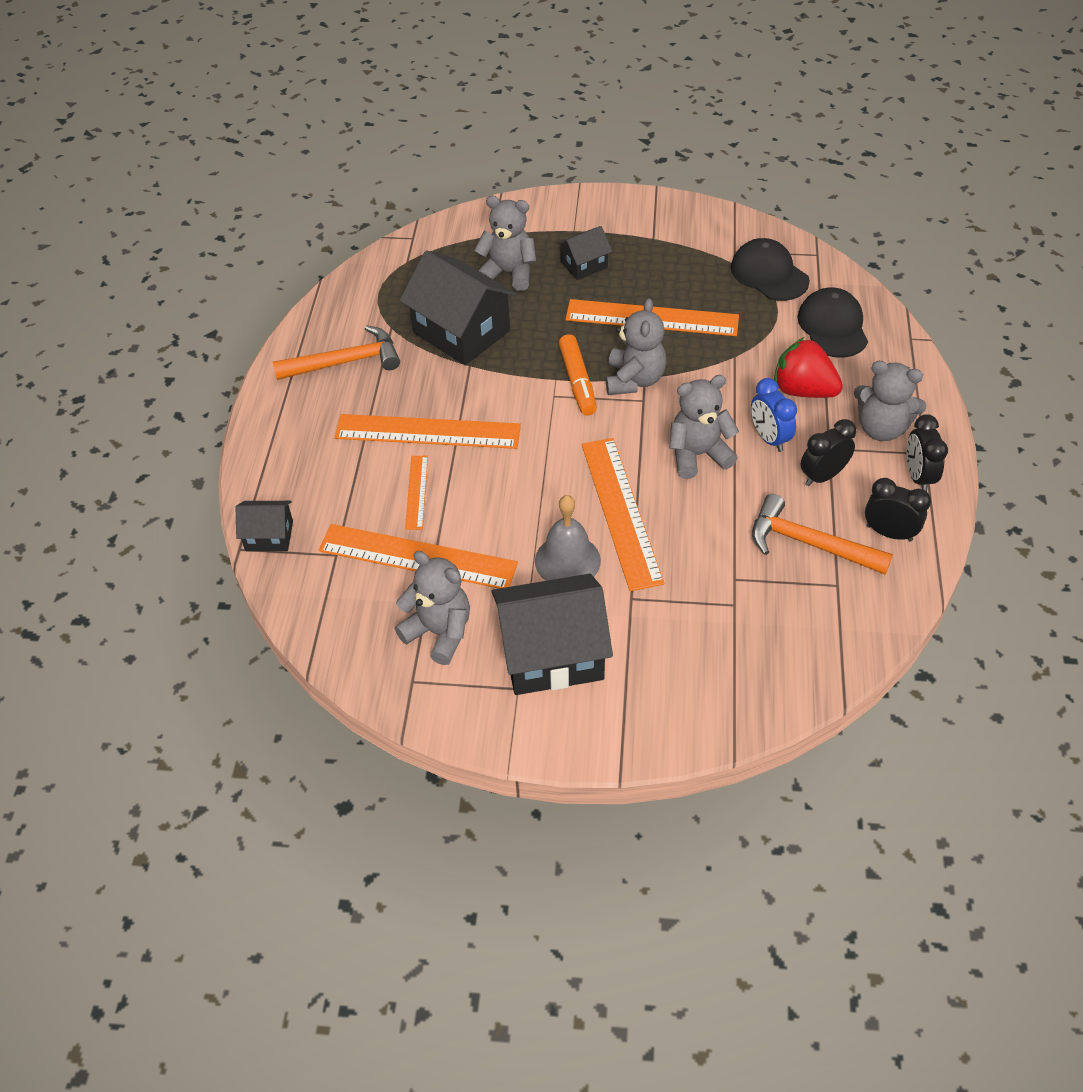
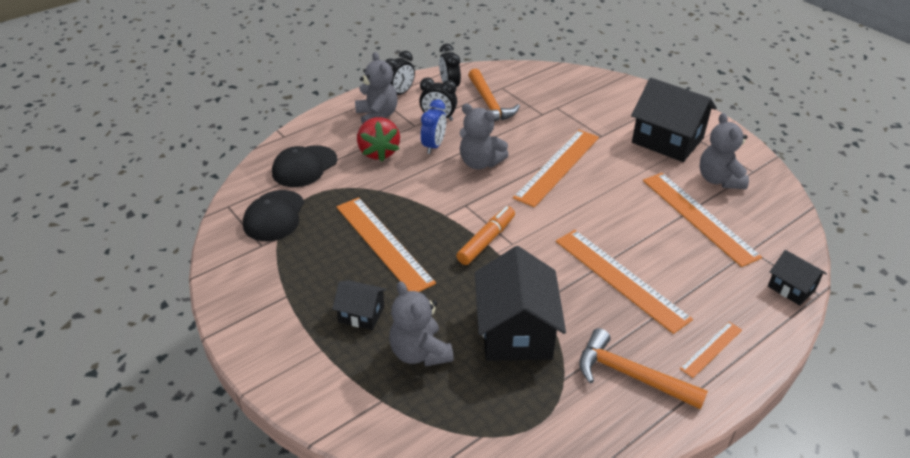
camera: 135 degrees left, 10 degrees down
(416, 492) = (665, 249): orange ruler -> orange ruler (711, 349)
(567, 560) = (614, 166): grey bell -> none
(634, 380) = (453, 218): grey teddy bear -> none

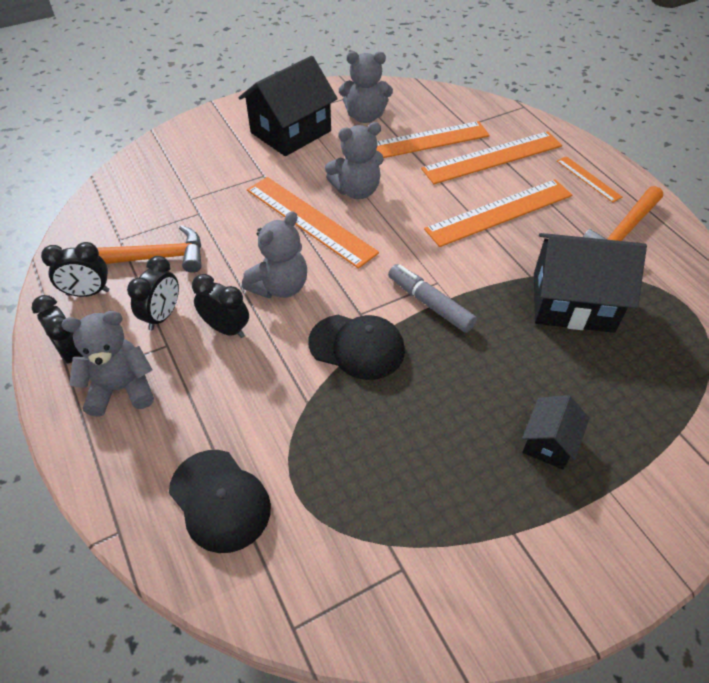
camera: 80 degrees left, 10 degrees up
(274, 216) = (336, 549): black cap -> black cap (357, 346)
(378, 152) = (217, 395): red strawberry -> none
(383, 243) = (421, 407): orange ruler -> orange ruler (492, 157)
(420, 352) = (607, 389): grey teddy bear -> grey teddy bear (356, 190)
(434, 146) = (226, 329): blue clock -> black clock
(486, 241) = (430, 304): orange marker -> grey marker
(791, 288) = (516, 117): black house -> none

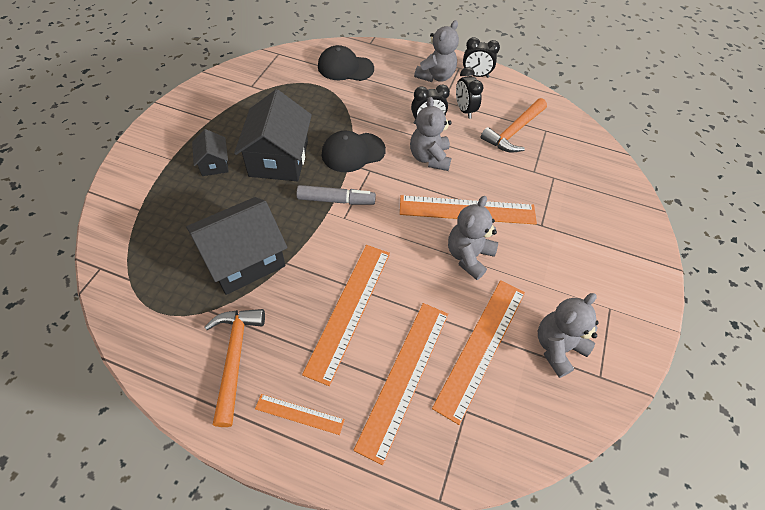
camera: 135 degrees right, 5 degrees up
(88, 293) = (513, 99): black clock -> none
(291, 132) = (583, 280): black house -> black house (279, 158)

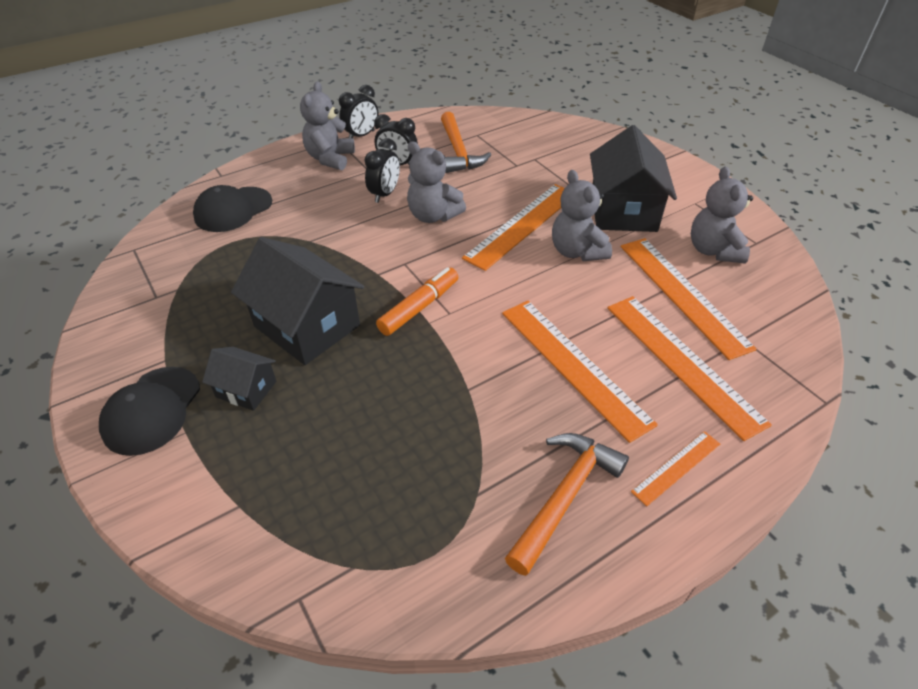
camera: 50 degrees left, 10 degrees down
(235, 357) = (565, 496): orange hammer -> orange hammer turned 90 degrees clockwise
(244, 259) = (429, 425): black house -> black house (623, 211)
(336, 200) = (419, 307): grey marker -> orange marker
(353, 152) = (365, 263): black cap -> black cap (152, 410)
(435, 76) = (330, 158): grey teddy bear -> grey teddy bear turned 150 degrees counterclockwise

